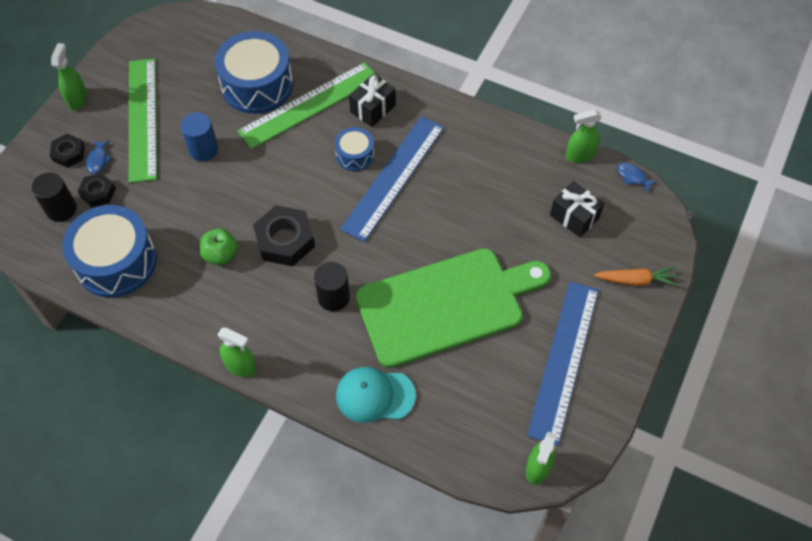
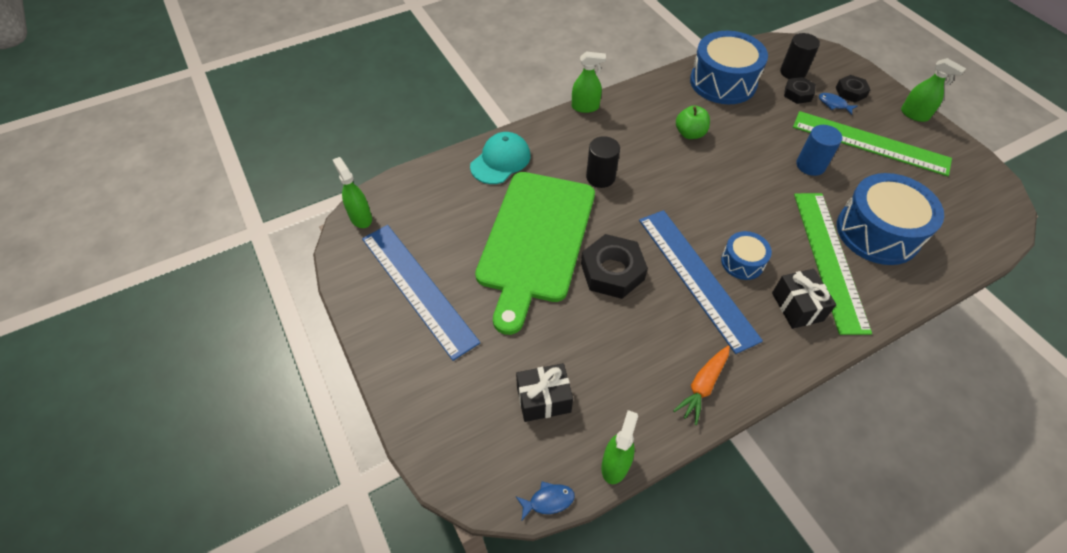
camera: 125 degrees right, 5 degrees down
(241, 366) = (585, 107): green spray bottle -> green spray bottle turned 150 degrees counterclockwise
(285, 240) = (677, 173): black nut -> black nut (612, 271)
(636, 280) = (434, 402): orange carrot -> orange carrot (702, 386)

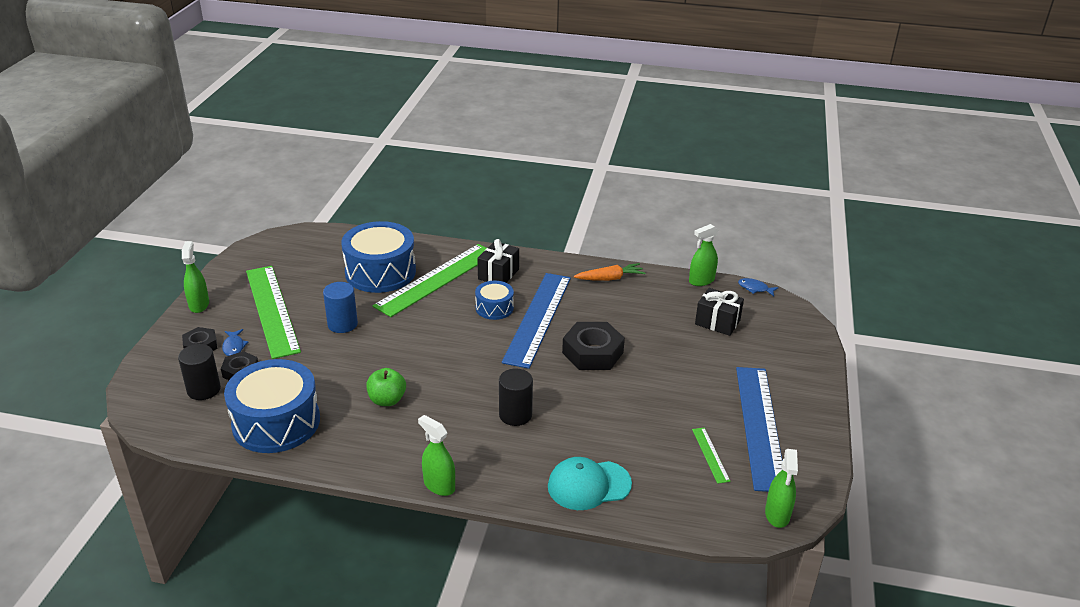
camera: 140 degrees left, 20 degrees down
(438, 235) = (710, 455): none -> green ruler
(536, 240) = (628, 403): green cutting board -> none

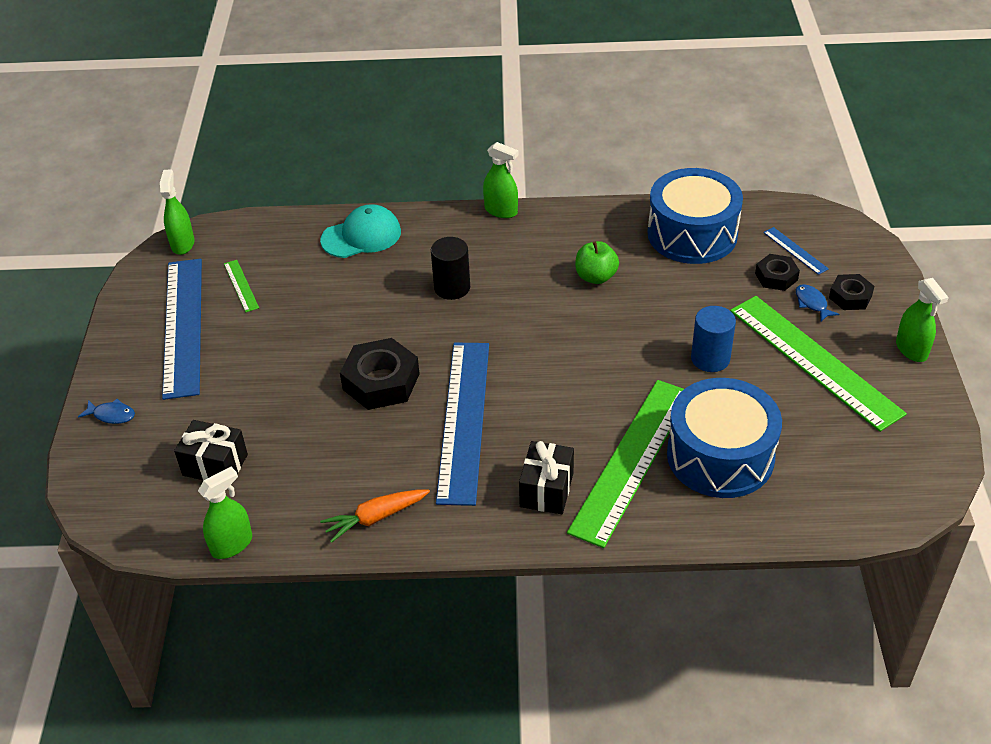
camera: 170 degrees right, 10 degrees up
(204, 390) = (795, 250): black cylinder -> blue ruler
(494, 308) = (528, 425): blue drum -> none
(755, 288) = (149, 545): blue fish -> blue fish (111, 415)

